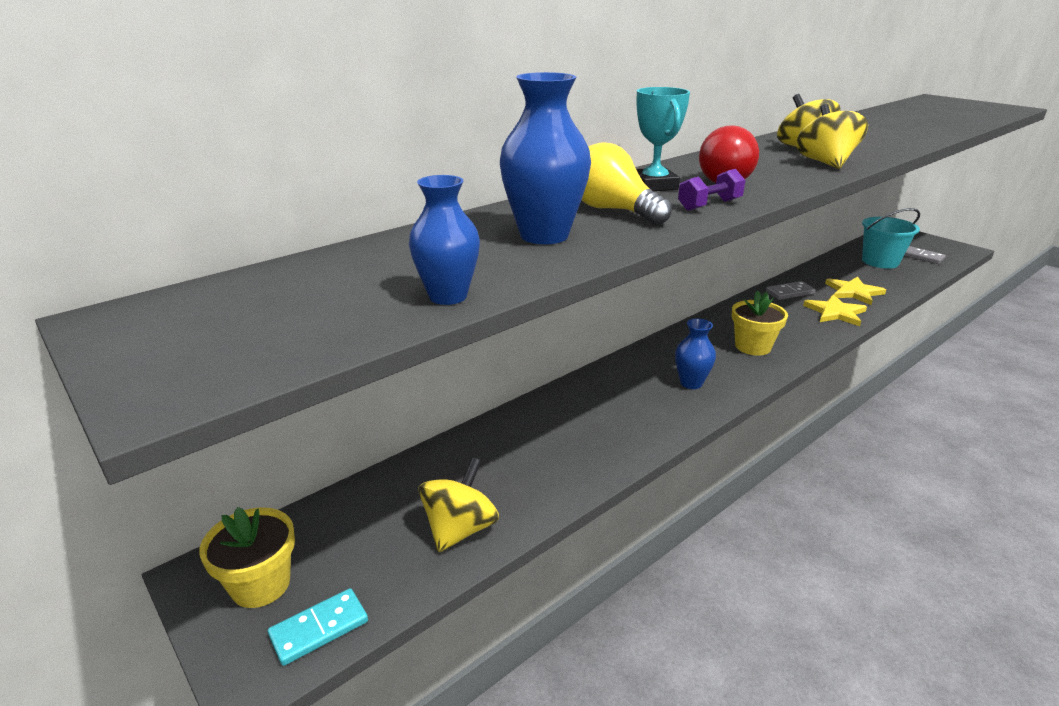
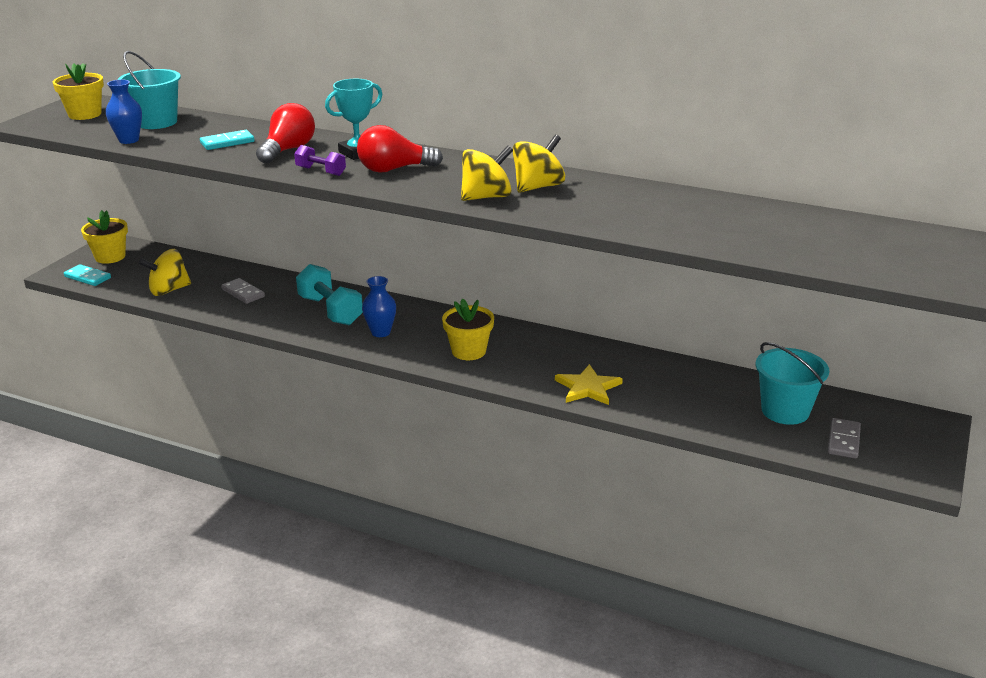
camera: 65 degrees right, 0 degrees up
(220, 323) = (85, 114): none -> yellow flower pot
(375, 269) = (156, 122): none -> turquoise bucket
(460, 529) = (169, 290): yellow spinning top -> yellow spinning top turned 150 degrees clockwise
(544, 235) = (227, 142): blue vase -> turquoise domino
(614, 210) = (288, 150): yellow light bulb -> red light bulb
(620, 403) = (330, 311): none -> turquoise dumbbell
(789, 292) = (616, 359): grey domino -> grey domino (243, 293)
(853, 292) = (658, 396): yellow star -> none

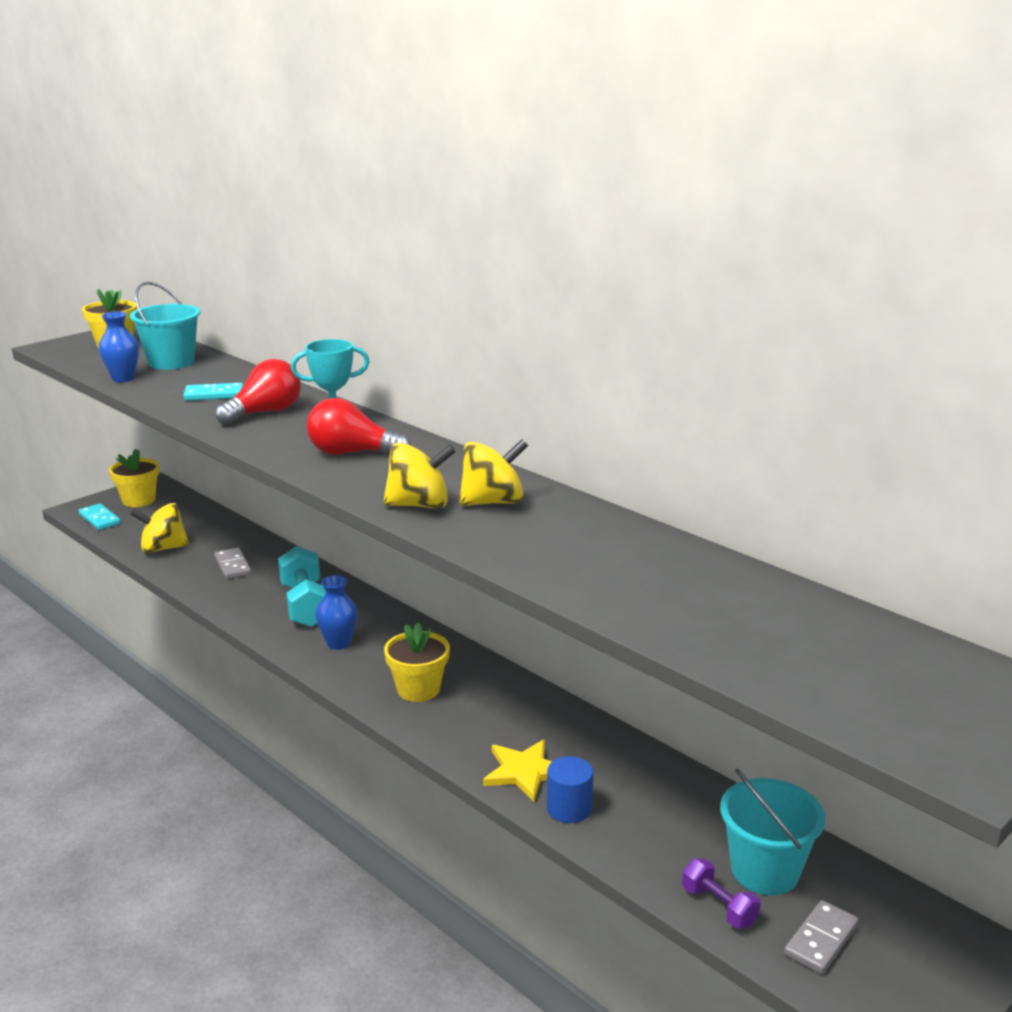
camera: 20 degrees right, 5 degrees down
(321, 171) = (272, 443): purple dumbbell -> purple dumbbell (719, 906)
(635, 403) = (569, 808): none -> blue cylinder

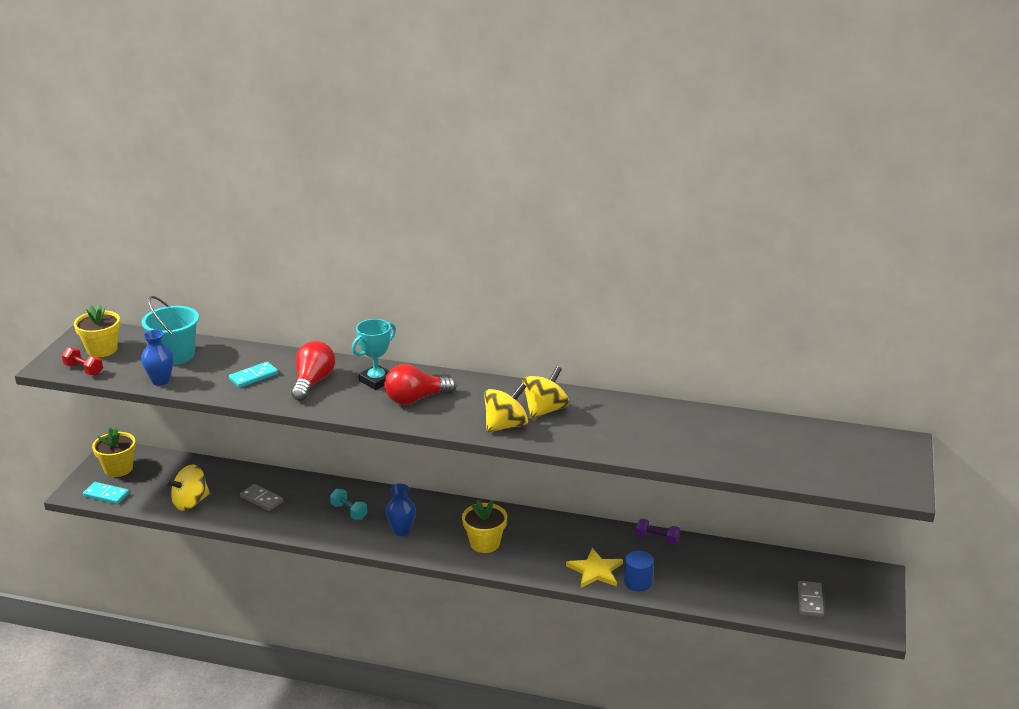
camera: 30 degrees left, 5 degrees up
(73, 355) = (84, 370): none -> red dumbbell
(305, 605) = (349, 511): turquoise dumbbell -> turquoise dumbbell, size x0.56
(719, 906) = (753, 604): purple dumbbell -> purple dumbbell (657, 539)
(765, 871) = (759, 577): turquoise bucket -> none

